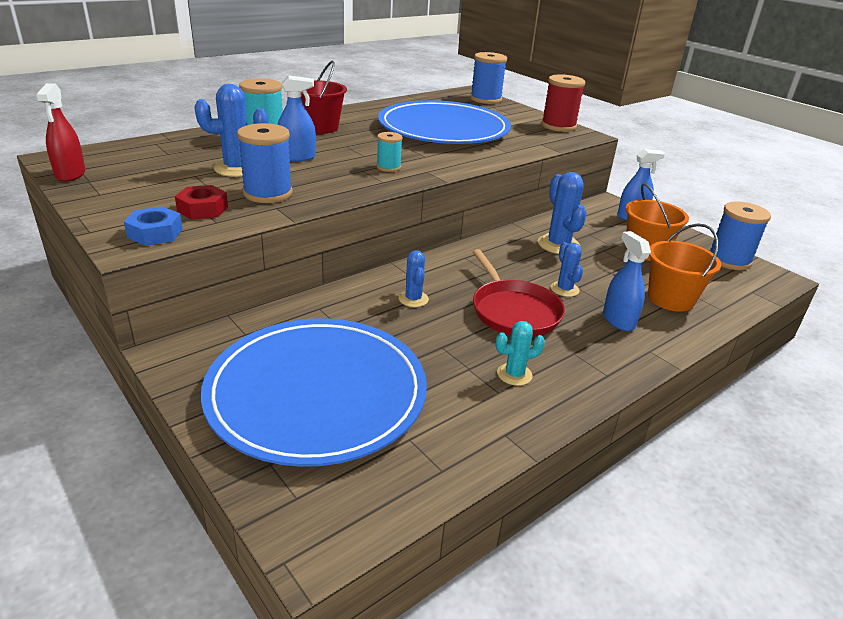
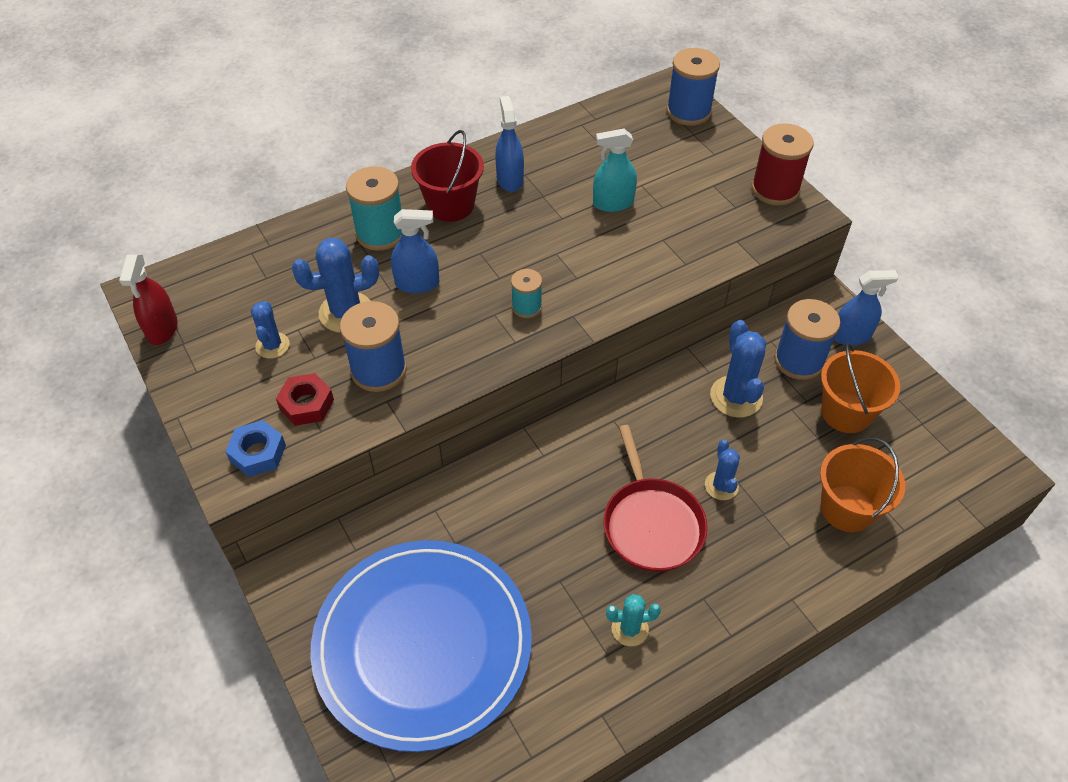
camera: 10 degrees right, 20 degrees up
(413, 299) = (540, 498): blue cactus -> blue cactus (272, 345)
(443, 129) = (613, 203): blue plate -> turquoise spray bottle
(618, 320) = (771, 545): blue spray bottle -> blue spray bottle (510, 179)
(729, 260) = (951, 434): blue spool -> blue spool (799, 360)

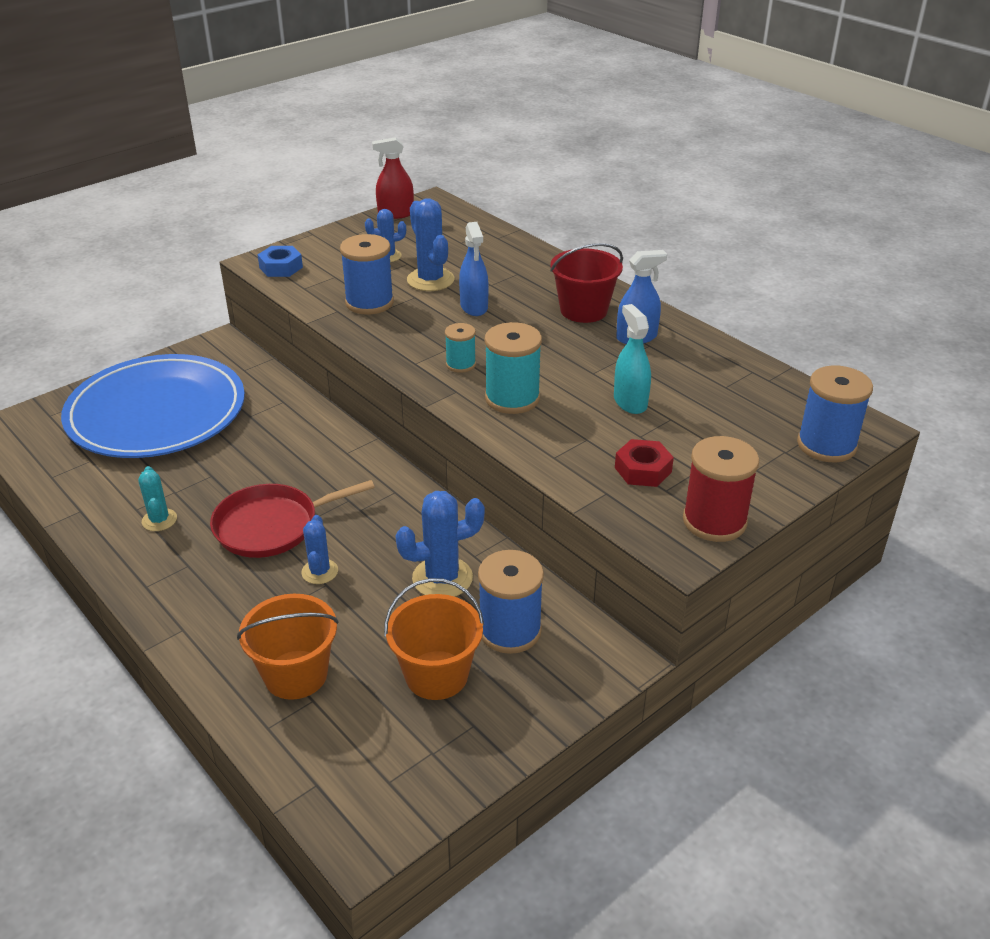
camera: 80 degrees right, 15 degrees down
(306, 404) = (329, 278): red nut -> red nut (643, 470)
(380, 233) = (531, 282): turquoise spool -> turquoise spool (512, 398)
(721, 486) = (320, 572): blue cactus -> blue cactus turned 75 degrees counterclockwise
(851, 336) = (565, 681): blue spray bottle -> none

